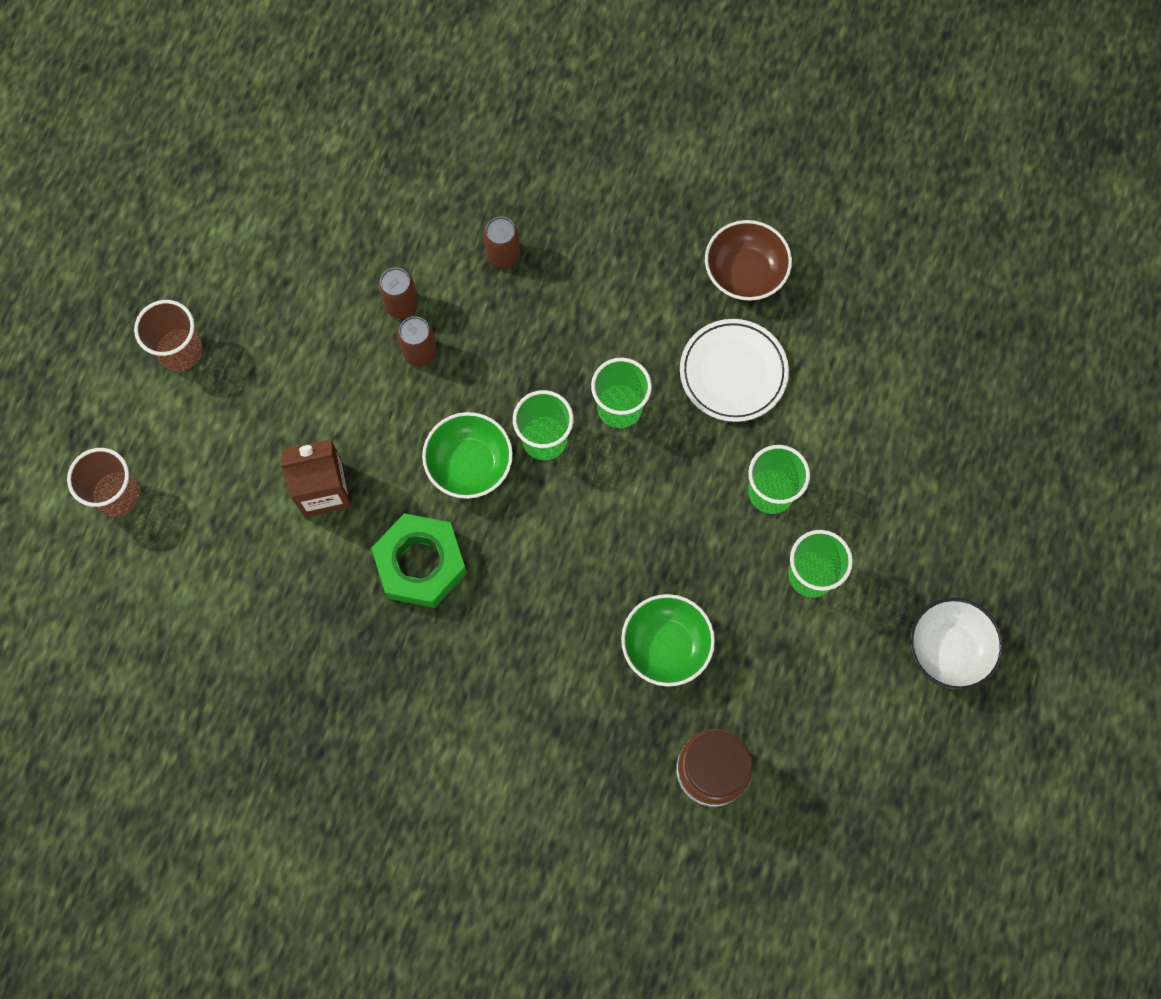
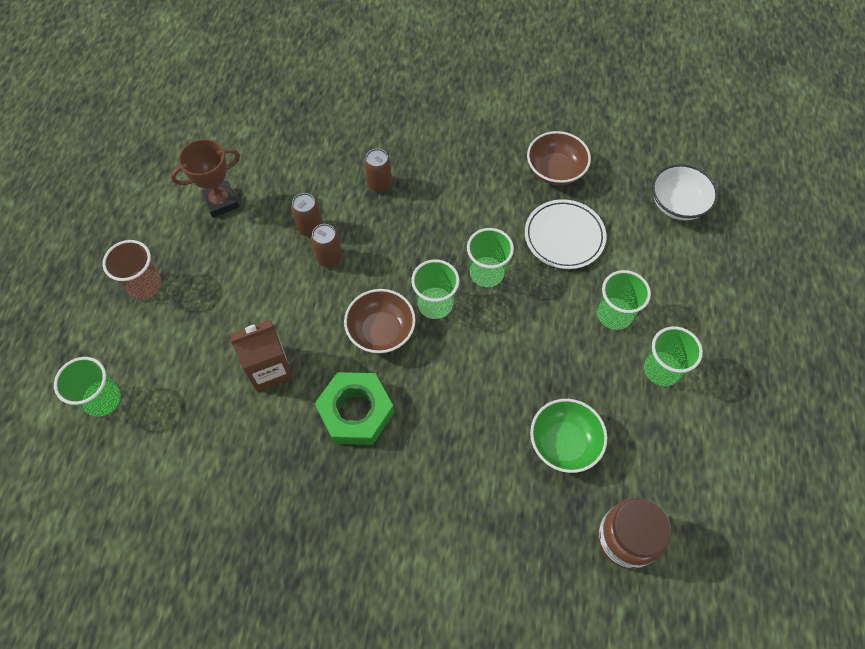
camera: 10 degrees left, 10 degrees down
(117, 495) = (102, 399): brown cup -> green cup
(290, 247) = (221, 202): none -> brown trophy
(469, 464) = (381, 331): green bowl -> brown bowl
(948, 649) = (782, 407): white bowl -> white bowl (677, 204)

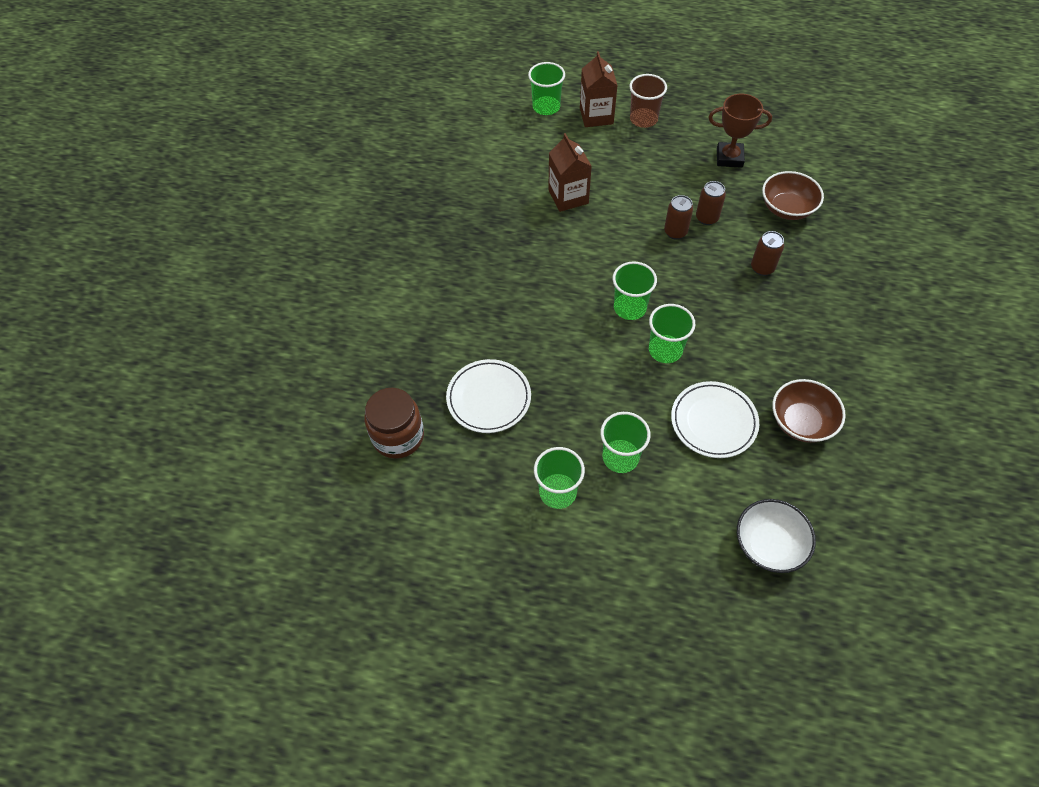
camera: 95 degrees right, 5 degrees down
(130, 338) = (596, 116): none -> brown carton
(221, 202) = (729, 158): brown trophy -> brown trophy turned 60 degrees counterclockwise
(356, 412) = (527, 251): green nut -> none
(381, 331) = (602, 268): brown bowl -> brown bowl (787, 208)
(564, 442) = (489, 398): green bowl -> white plate

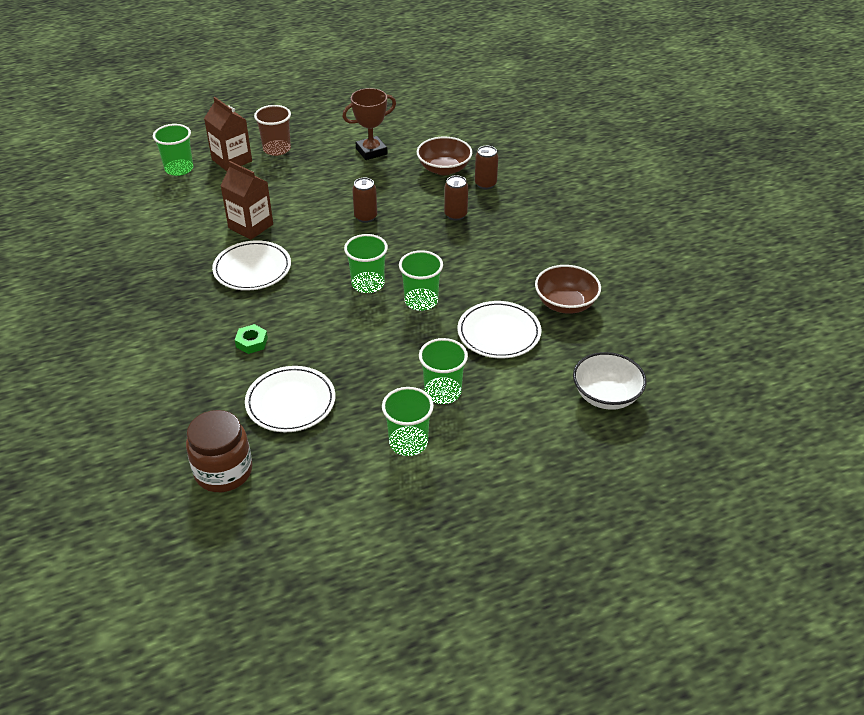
camera: 35 degrees left, 15 degrees down
(495, 321) = (251, 342): none -> green nut
(541, 244) = (252, 269): none -> white plate
(707, 218) = (384, 198): brown can -> brown can (485, 184)

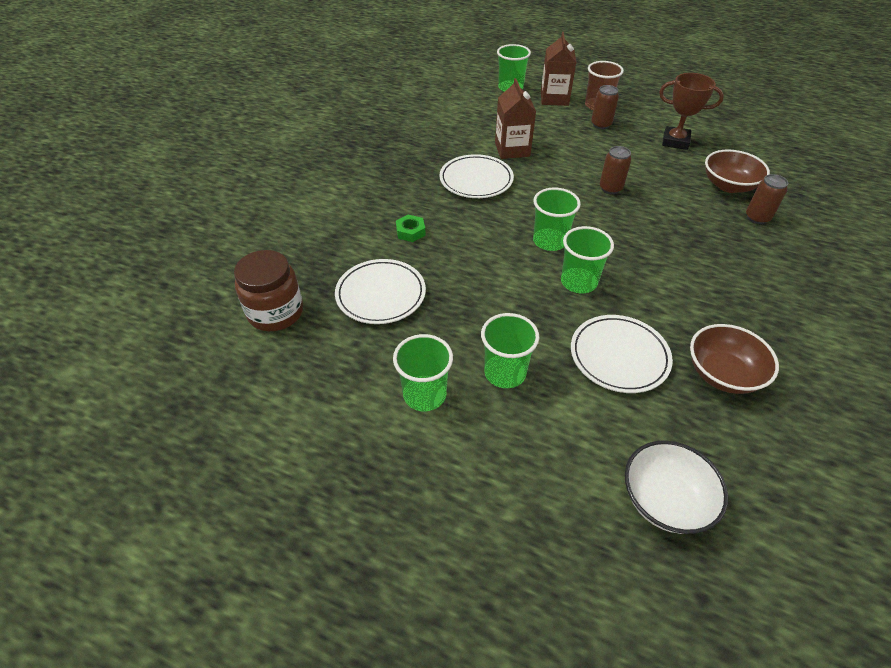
camera: 45 degrees right, 5 degrees up
(455, 215) = (696, 228): brown can -> brown can (601, 124)

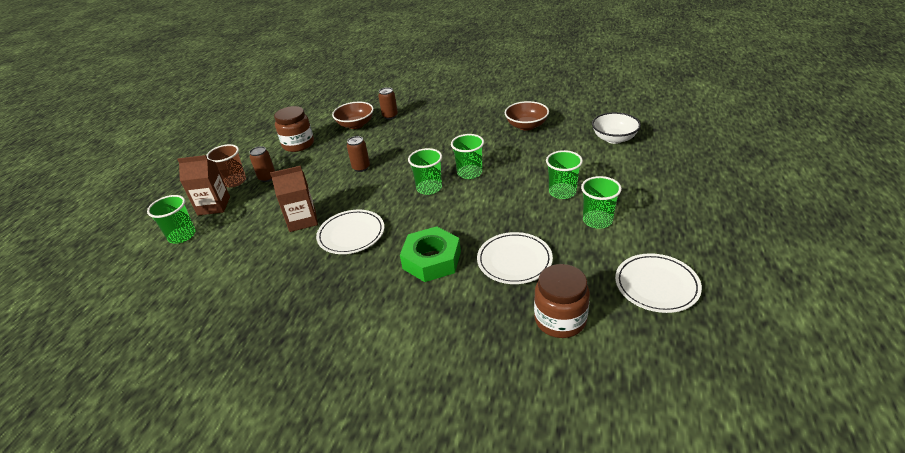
camera: 95 degrees left, 10 degrees down
(410, 232) = (431, 260): green nut -> green nut, size x2.15
(619, 356) = (529, 155): white plate -> white plate (656, 285)
(675, 141) = (298, 144): brown trophy -> brown jar

